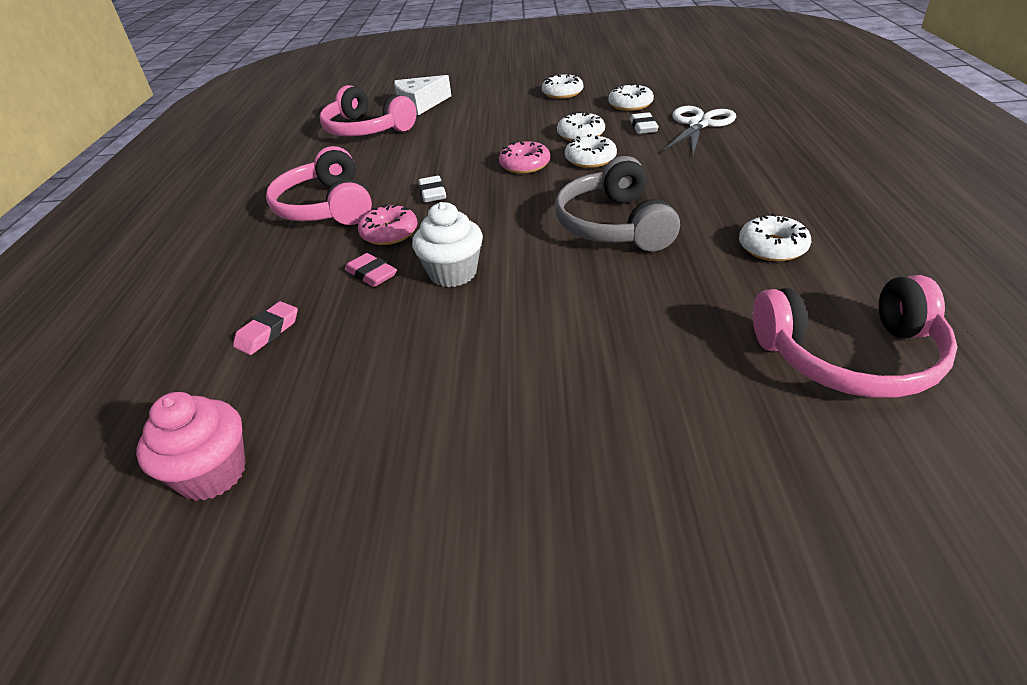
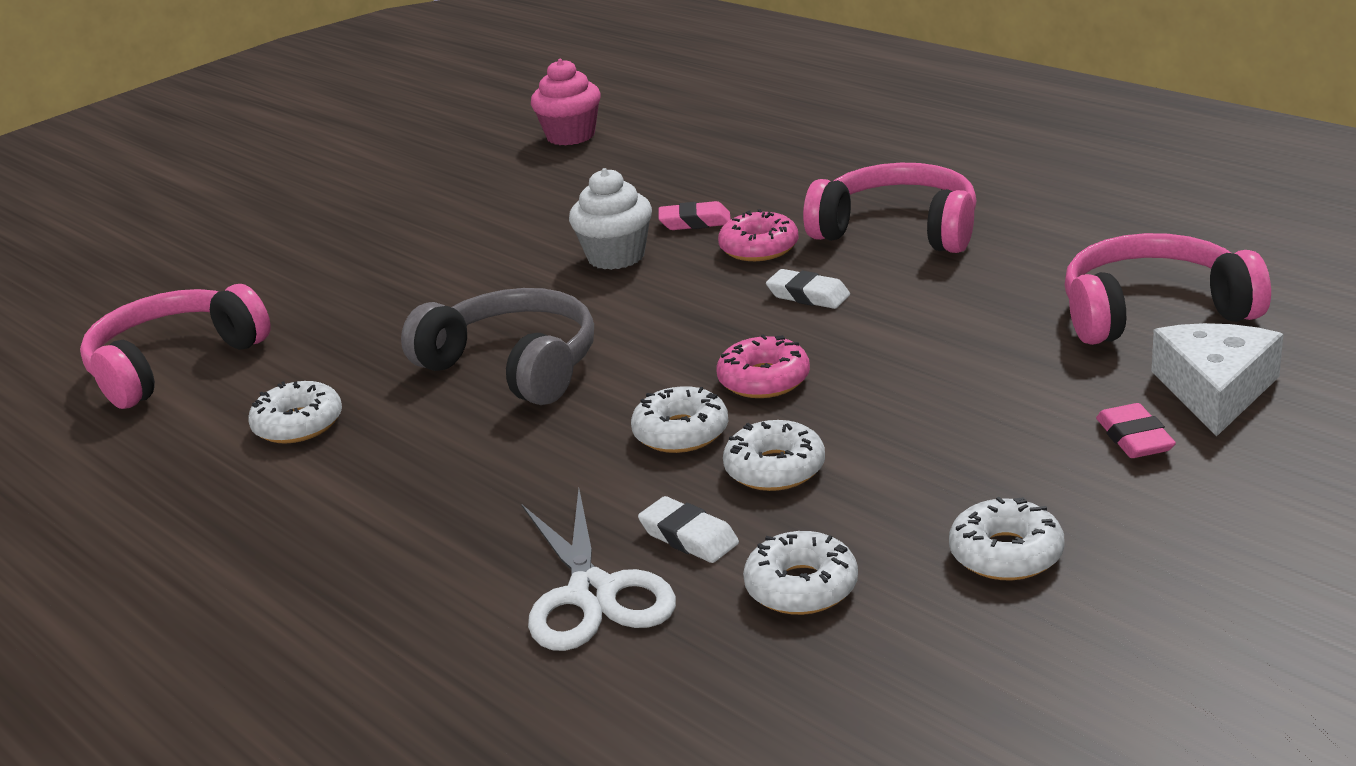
camera: 135 degrees right, 10 degrees down
(268, 332) = (693, 168): pink eraser -> pink eraser (1134, 438)

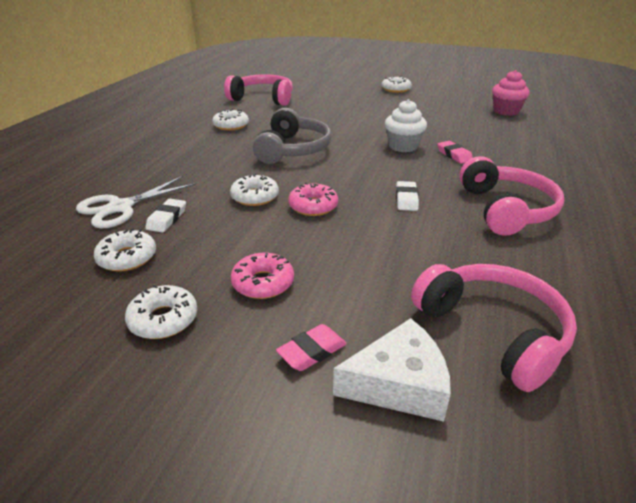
camera: 60 degrees right, 5 degrees up
(759, 248) = (444, 176): pink donut -> pink donut (263, 283)
(775, 468) = (231, 227): white donut -> white donut (396, 89)

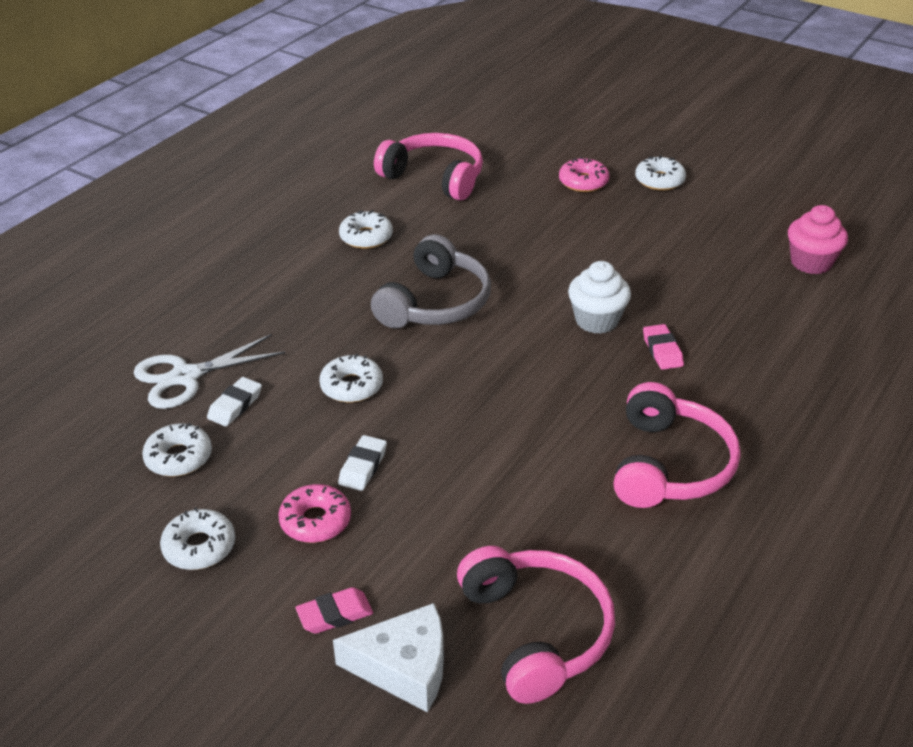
camera: 15 degrees right, 5 degrees up
(313, 206) = (418, 415): pink donut -> pink donut (583, 182)
(406, 199) = (545, 424): white eraser -> white eraser (363, 467)

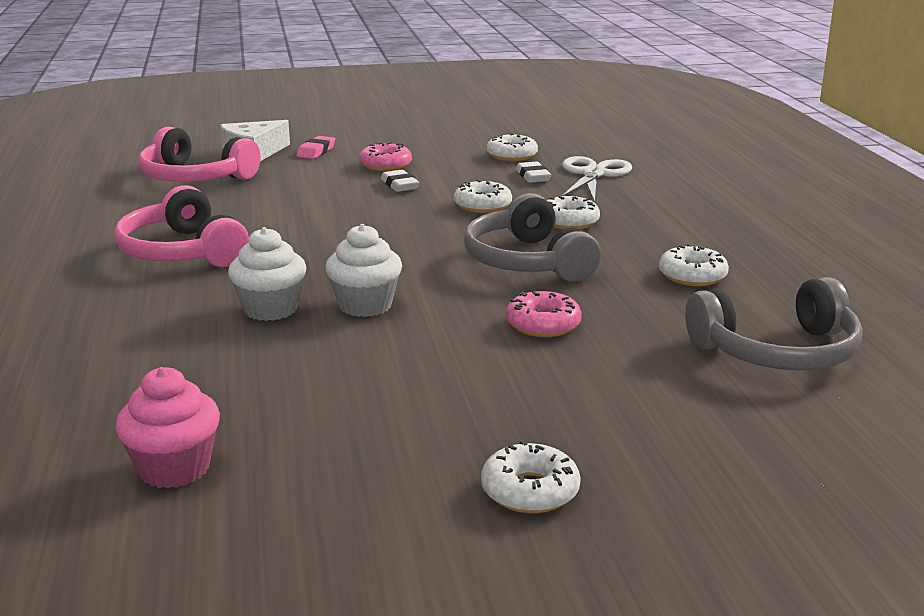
camera: 135 degrees right, 15 degrees down
(199, 547) = (428, 143): white donut -> white donut (568, 222)
(435, 177) = (777, 352): pink headphones -> grey headphones
(583, 182) = (619, 433): pink donut -> pink donut (543, 324)
(662, 351) = (270, 309): pink eraser -> white cupcake

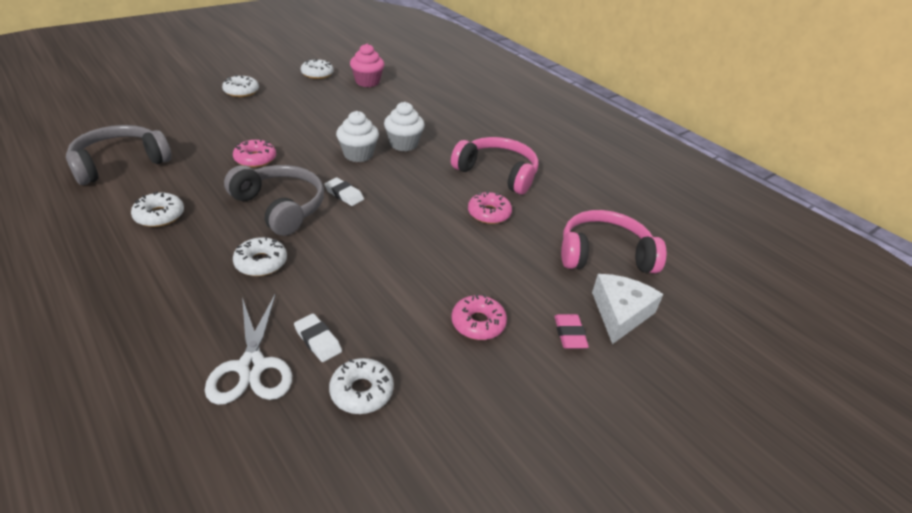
camera: 150 degrees right, 15 degrees up
(265, 219) = (489, 213): none -> pink donut
(399, 185) = (435, 286): white eraser -> white eraser (344, 194)
(482, 206) = (343, 270): white donut -> white donut (317, 74)

